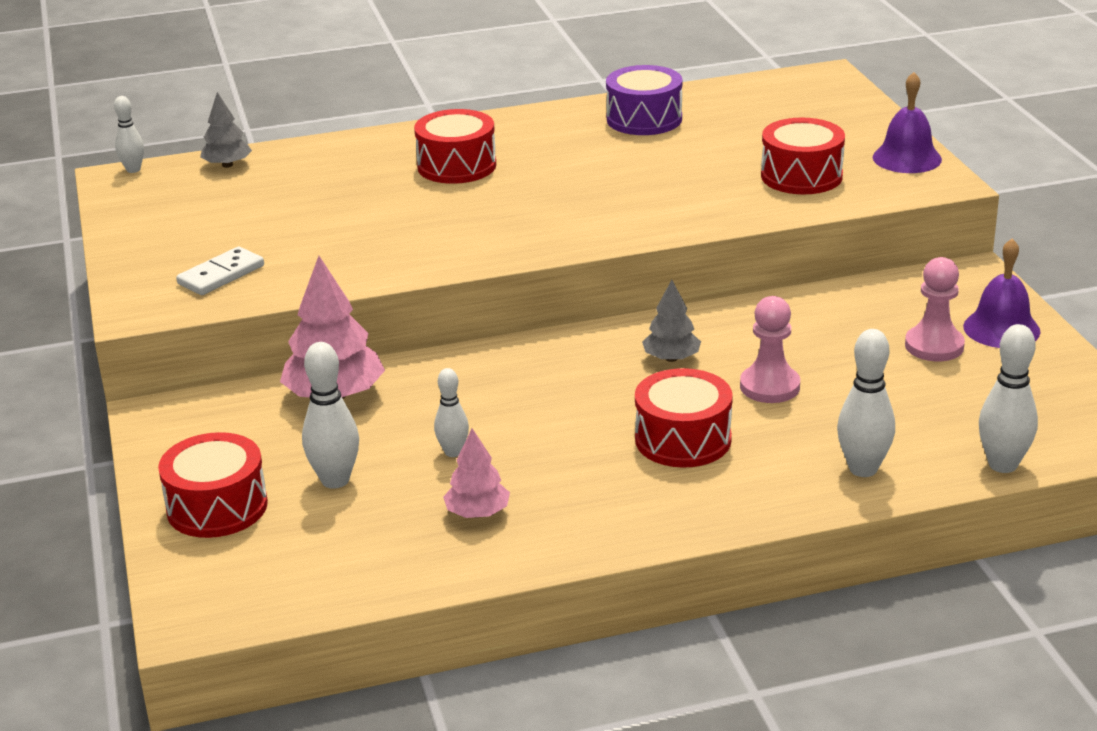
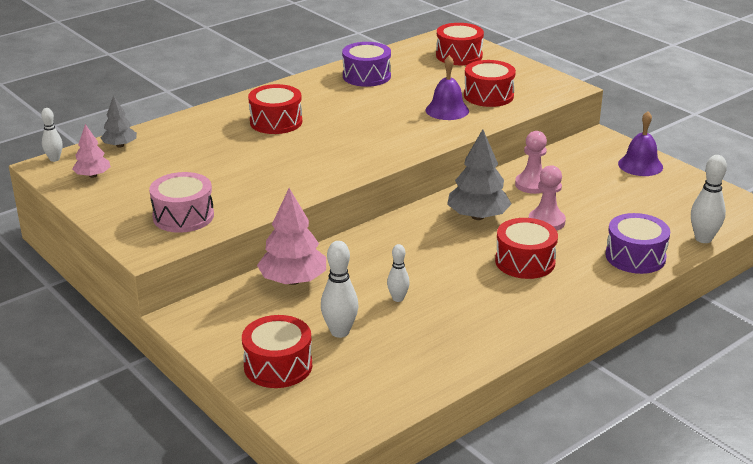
camera: 25 degrees left, 0 degrees up
(221, 275) = (183, 216): white domino -> pink drum
(477, 513) = (444, 331): pink tree -> pink tree (92, 175)
(671, 358) = (478, 216): grey tree -> grey tree, size x1.72
(812, 108) = (459, 56): none -> red drum
(863, 469) = (635, 257): white bowling pin -> purple drum
(907, 158) = (537, 76): purple bell -> purple bell (447, 110)
(934, 346) = (614, 181): pink pawn -> pink pawn (532, 185)

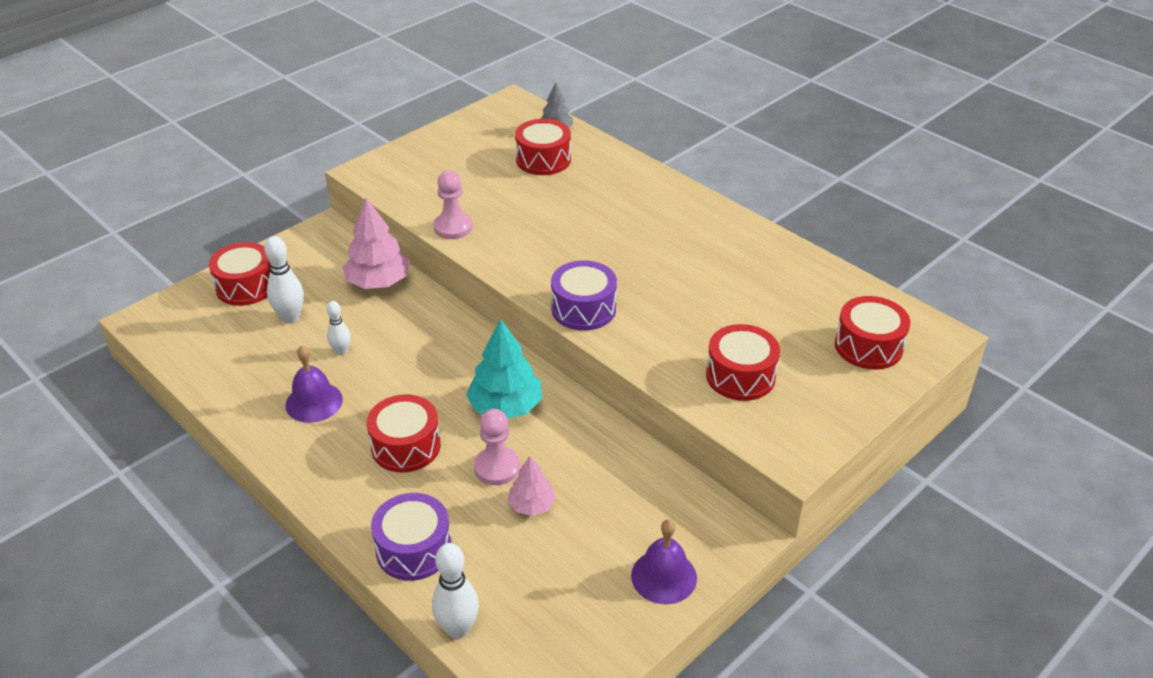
camera: 85 degrees right, 10 degrees up
(54, 159) = (525, 102): white bowling pin -> none
(92, 175) = (495, 125): pink tree -> pink tree (531, 505)
(183, 216) = (420, 181): pink drum -> none
(276, 122) = (625, 213): red drum -> red drum (543, 160)
(366, 76) = (769, 268): purple drum -> purple drum (583, 309)
(447, 110) = (685, 339): purple bell -> purple bell (314, 402)
(478, 216) = (505, 407): grey tree -> turquoise tree
(532, 185) = (589, 456): pink pawn -> pink pawn (453, 227)

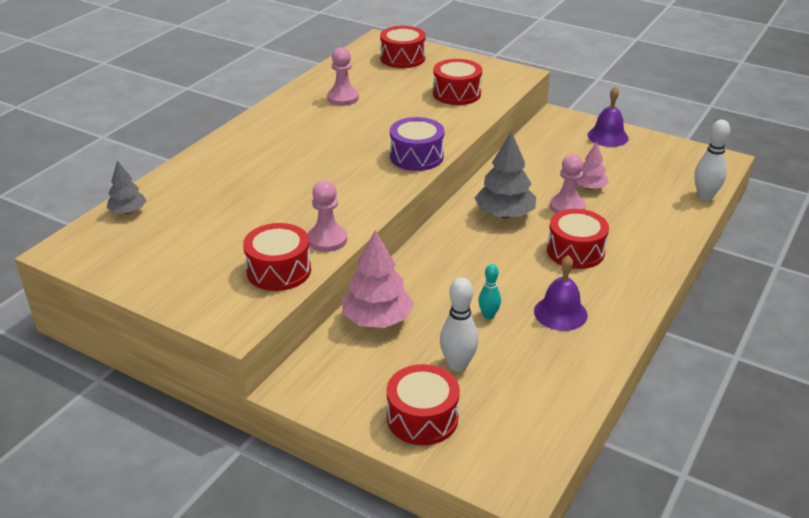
camera: 105 degrees left, 5 degrees down
(341, 351) = (488, 315): white bowling pin -> turquoise bowling pin
(414, 549) = (663, 225): purple drum -> none
(505, 407) = (504, 214): turquoise tree -> grey tree
(543, 160) = (190, 209): red drum -> red drum (279, 270)
(751, 275) = (343, 98): none -> pink pawn

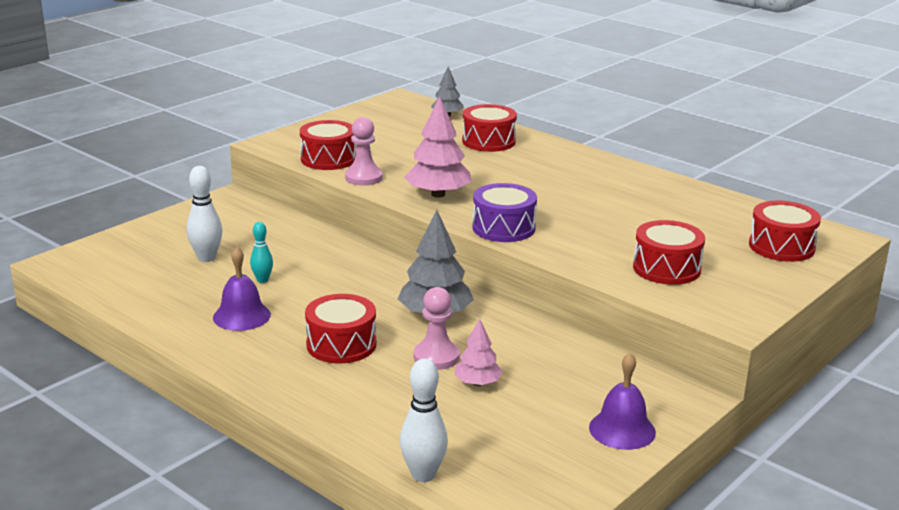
camera: 100 degrees right, 10 degrees down
(343, 98) = (657, 203): pink pawn -> none
(377, 319) = (290, 232): pink tree -> pink tree (438, 194)
(422, 418) = (157, 237): red drum -> red drum (488, 141)

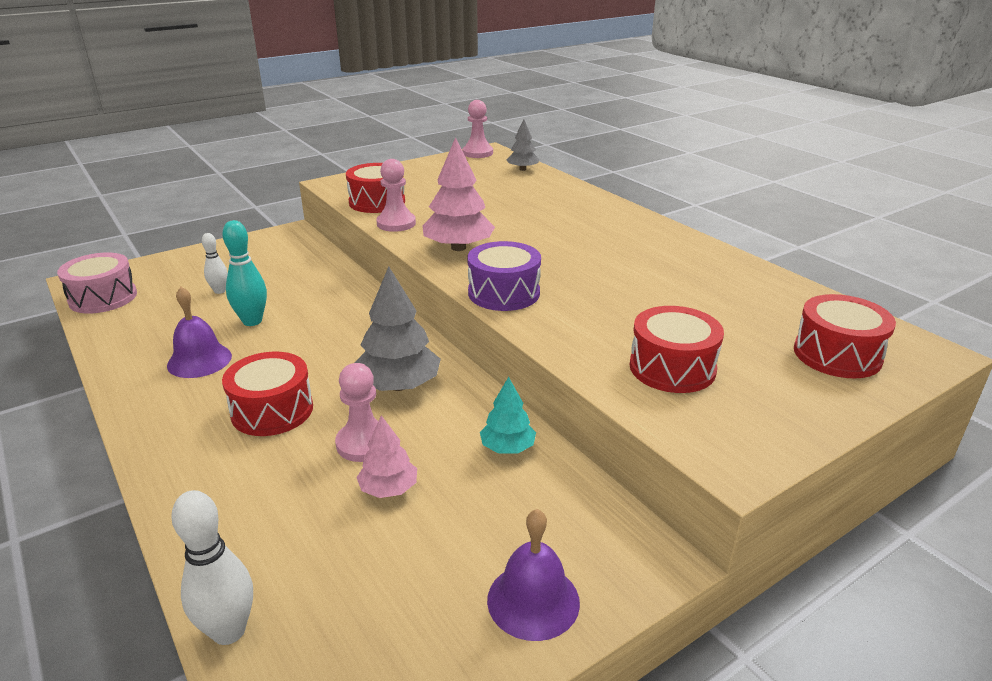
camera: 15 degrees right, 5 degrees up
(93, 275) = (103, 298): none -> pink drum
(206, 258) = (219, 291): white bowling pin -> white bowling pin, size x0.62
(262, 280) = (252, 321): turquoise bowling pin -> turquoise bowling pin, size x1.60
(390, 101) = (477, 153): none -> pink pawn
(488, 141) = (547, 197): red drum -> none
(552, 346) = (507, 447): none -> turquoise tree

